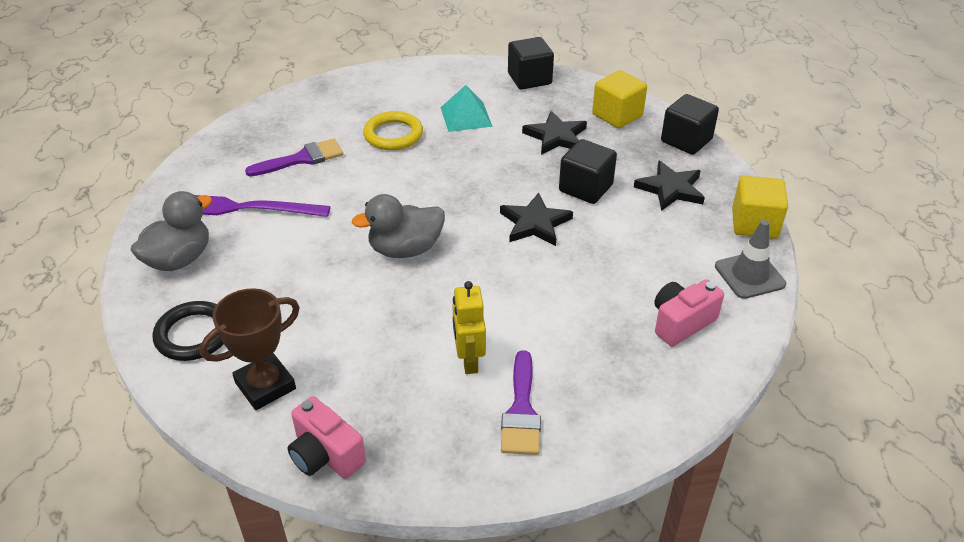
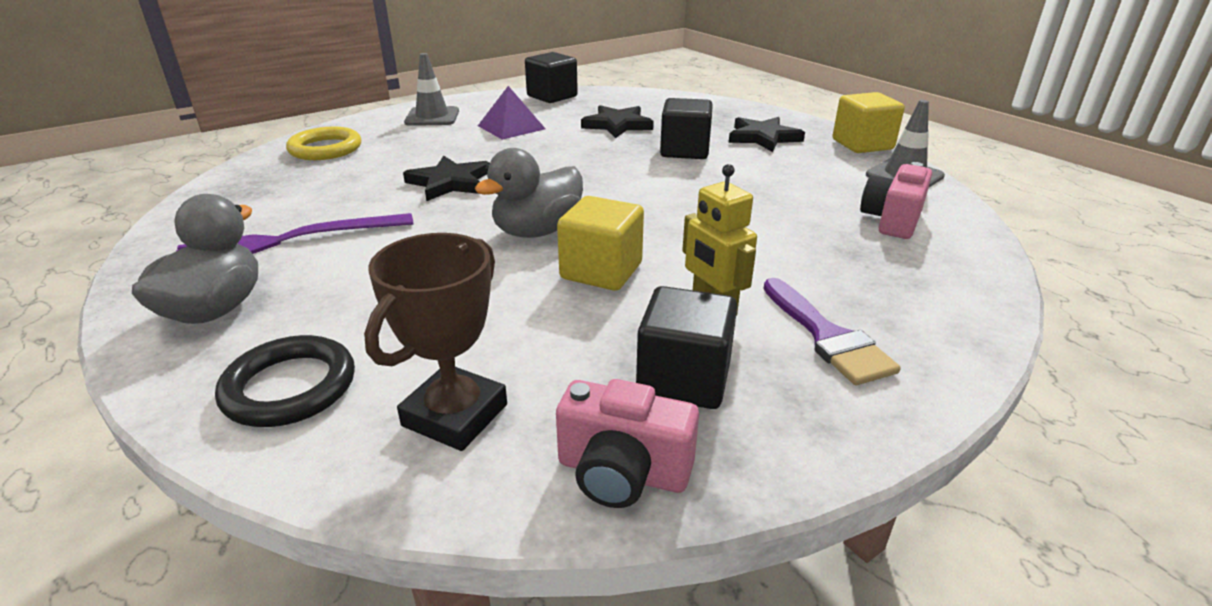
camera: 25 degrees left, 10 degrees down
(302, 159) = (341, 186): purple brush -> none
(393, 135) = (441, 151): yellow ring -> yellow ring (325, 149)
(412, 85) = (432, 117): none -> grey traffic cone
(466, 116) = (511, 127): turquoise pyramid -> purple pyramid
(535, 223) = (662, 183): black star -> black star (450, 182)
(617, 115) = (660, 104): yellow cube -> yellow cube (601, 271)
(686, 140) = (739, 109): black cube -> black cube (683, 379)

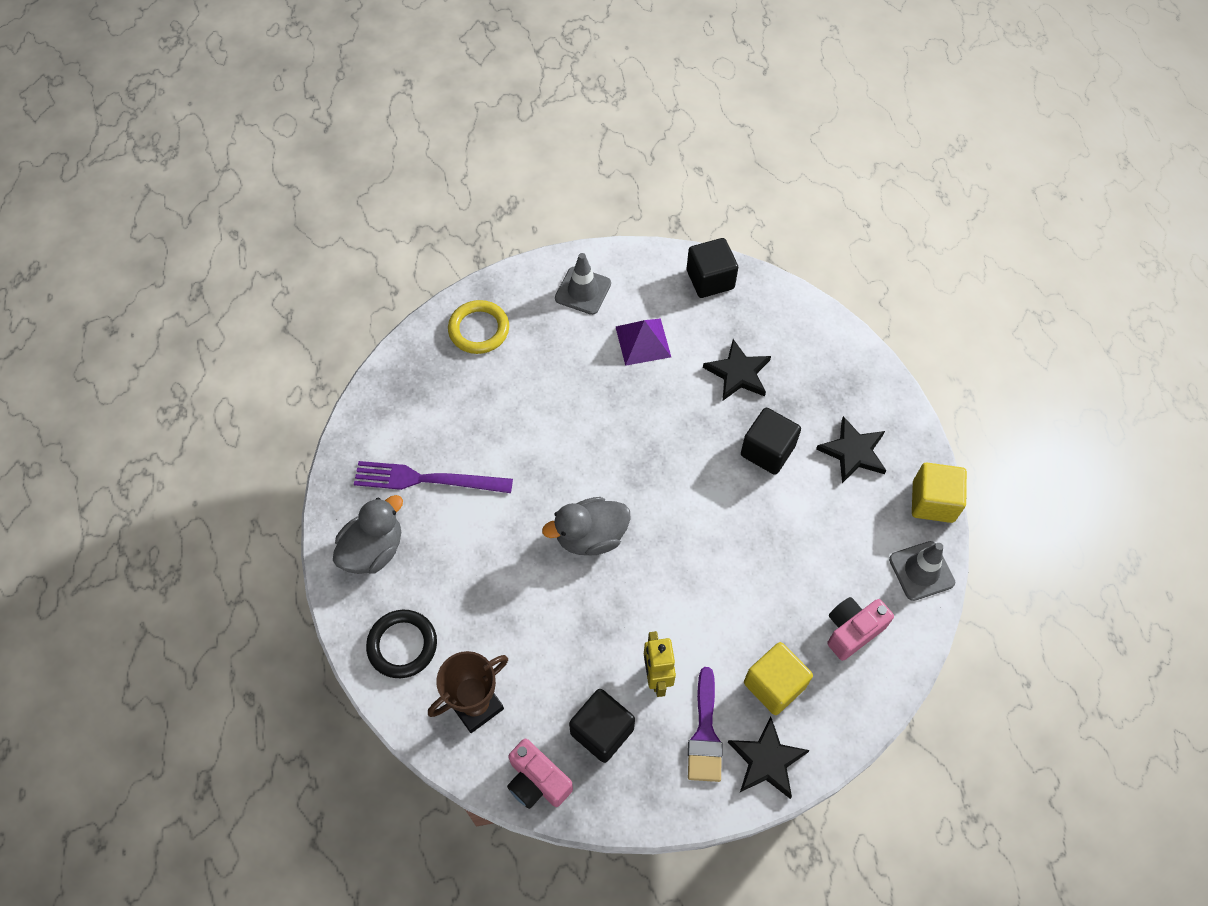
camera: 25 degrees right, 30 degrees up
(450, 182) = (556, 433): black star -> black star (767, 760)
(601, 271) = (609, 606): yellow cube -> yellow cube (774, 685)

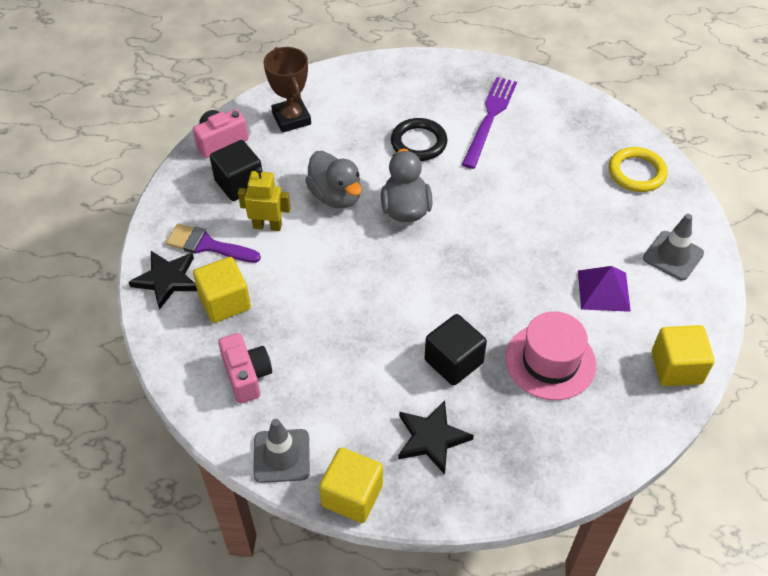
camera: 105 degrees right, 10 degrees down
(373, 550) = (436, 82): grey duck -> grey duck (336, 196)
(402, 645) = (353, 87): black ring -> black ring (418, 143)
(710, 279) = (676, 367): black cube -> yellow cube
(738, 373) = (550, 361): black star -> pink hat

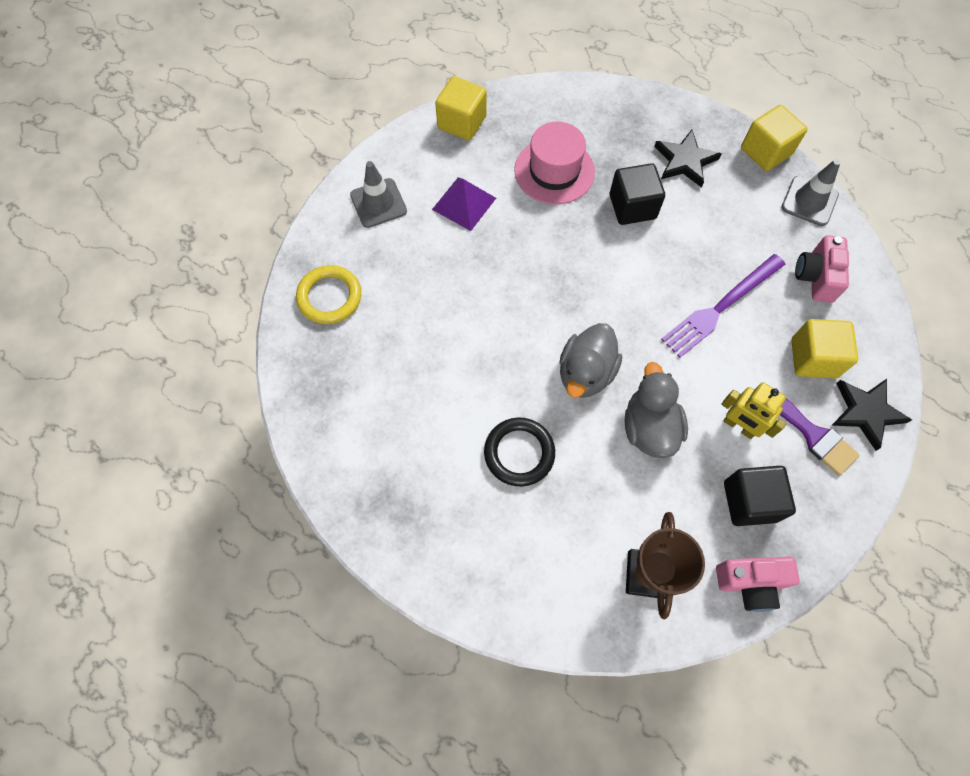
camera: 150 degrees left, 15 degrees up
(489, 119) = (418, 445): purple fork -> purple fork (721, 307)

